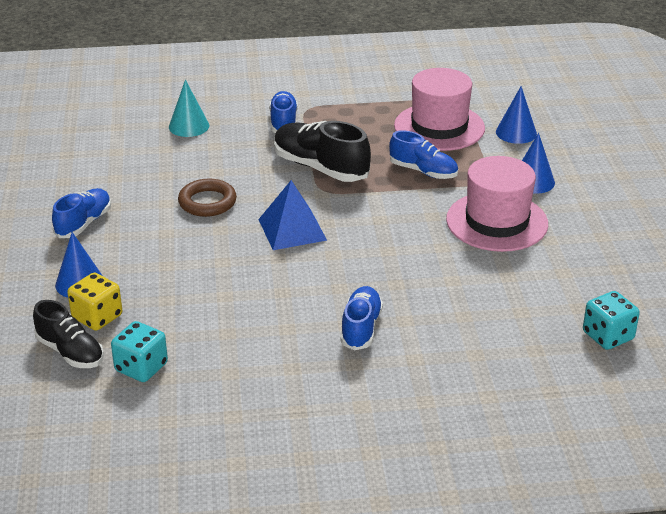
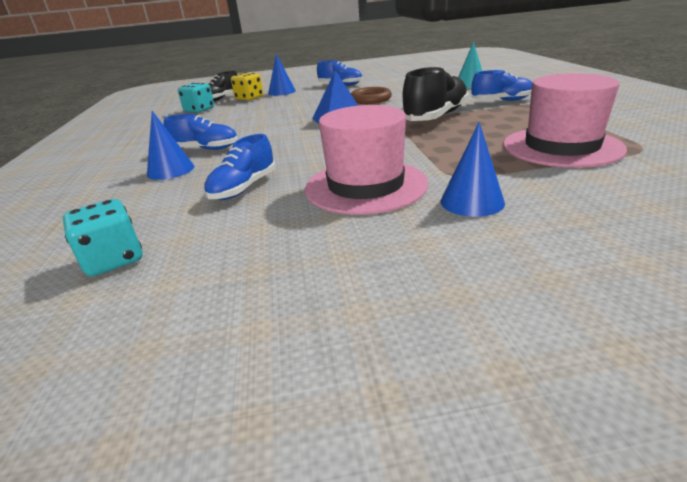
camera: 90 degrees right, 5 degrees down
(423, 171) = (455, 148): blue shoe -> blue shoe (243, 188)
(516, 132) = (601, 185): blue cone -> blue cone (170, 170)

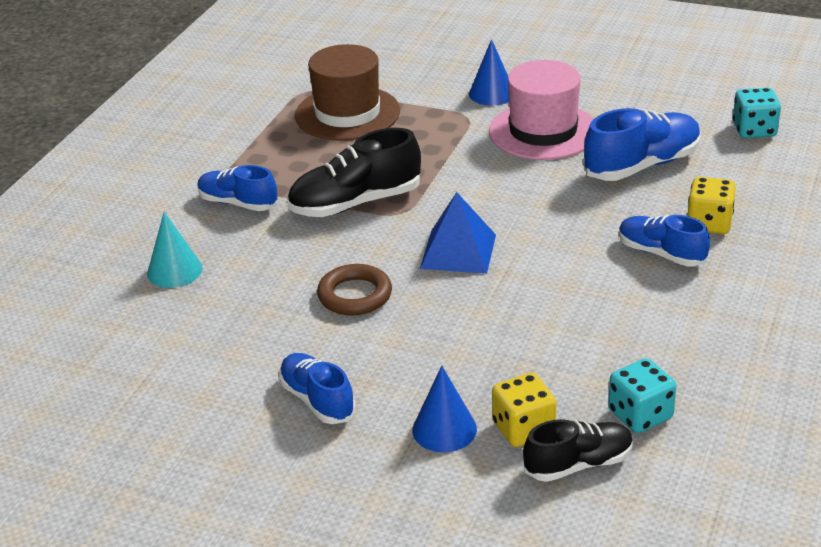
camera: 150 degrees left, 5 degrees up
(170, 170) = (709, 223): blue cone -> yellow dice
(243, 188) = (642, 165): blue shoe -> blue shoe, size x1.54
(561, 147) = (347, 113): pink hat -> brown hat

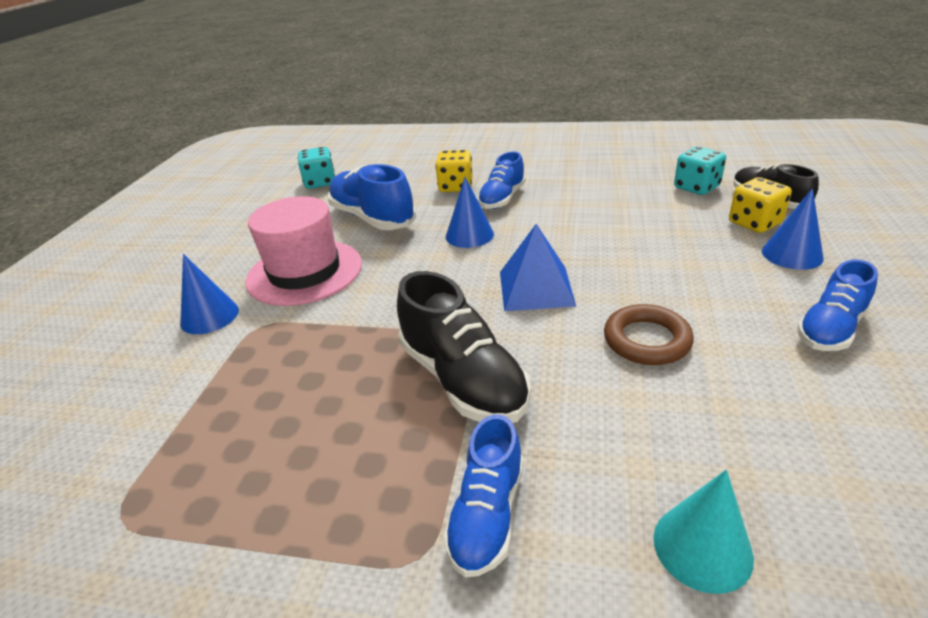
camera: 100 degrees left, 0 degrees up
(347, 113) = (220, 440): brown hat -> none
(578, 223) = (469, 235): none -> blue cone

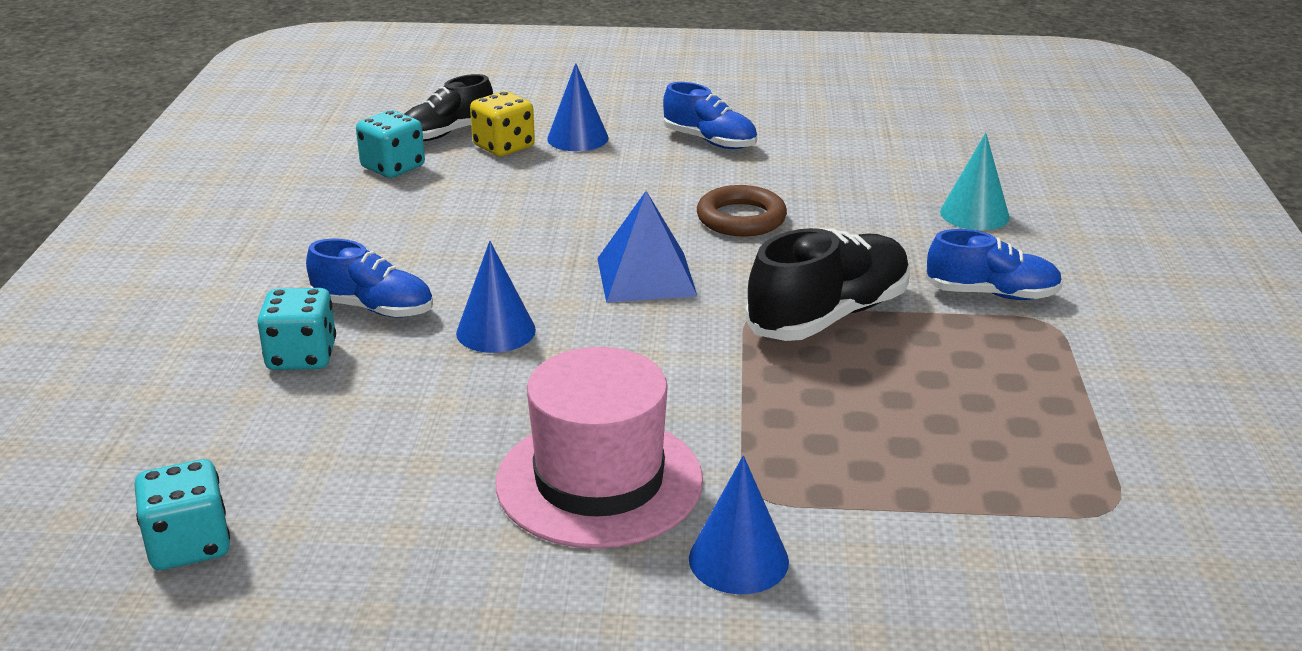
camera: 100 degrees left, 5 degrees down
(372, 218) = (407, 437): blue shoe -> none
(456, 187) = (302, 356): yellow dice -> turquoise dice

